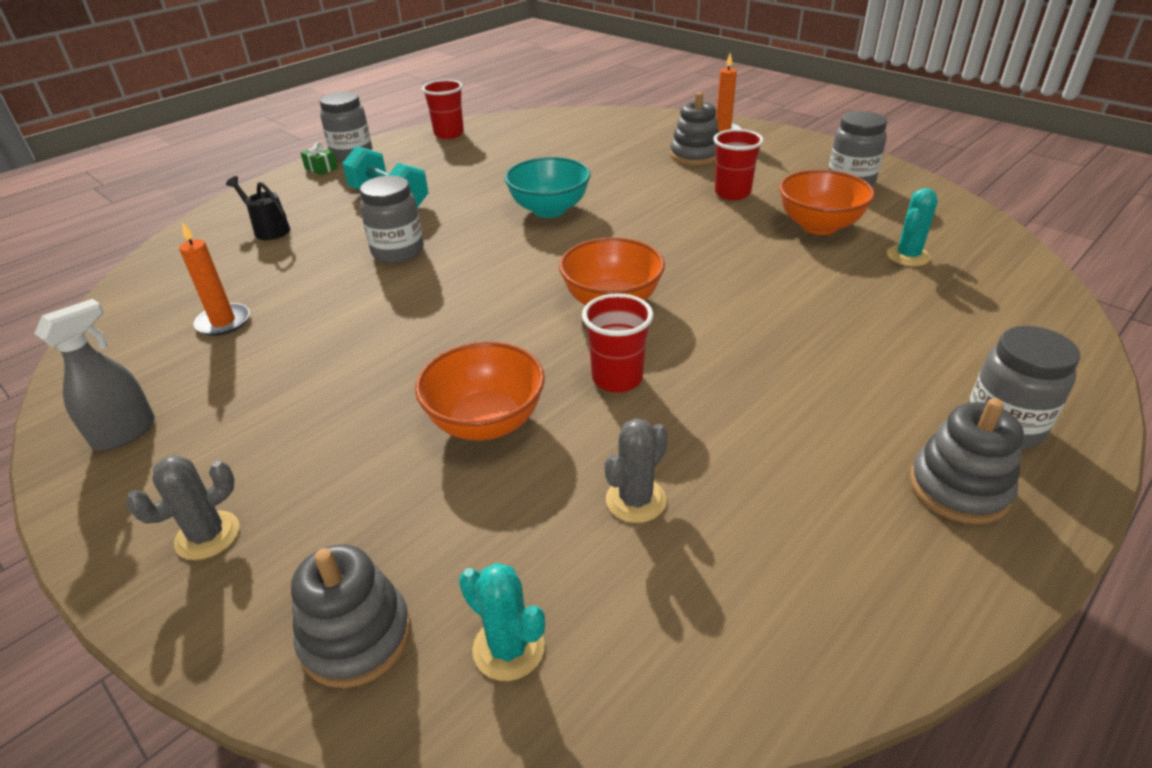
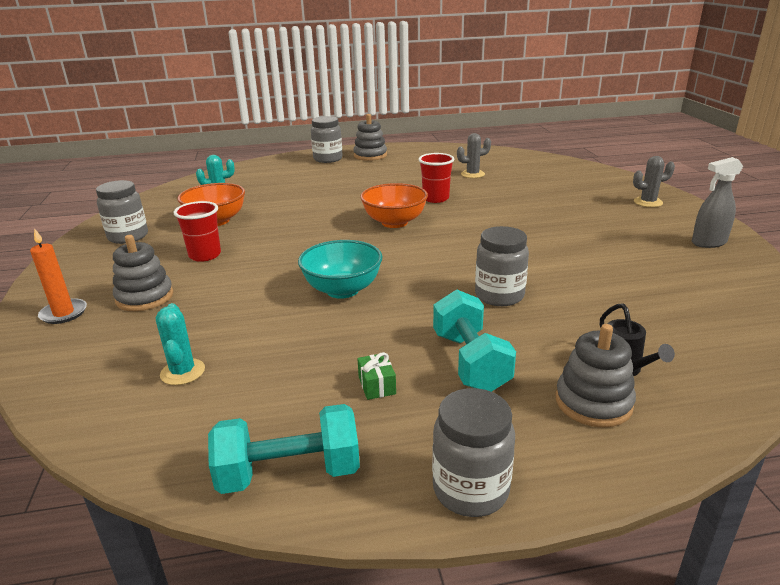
camera: 145 degrees left, 10 degrees down
(223, 322) = (659, 285): orange candle -> none
(321, 168) = (533, 473): green gift -> green gift (377, 385)
(356, 637) = (589, 175): grey stacking toy -> grey stacking toy (593, 402)
(449, 134) = (289, 473): red cup -> turquoise dumbbell
(486, 422) = (509, 201): orange bowl -> none
(508, 648) = (541, 165): turquoise cactus -> turquoise cactus (182, 372)

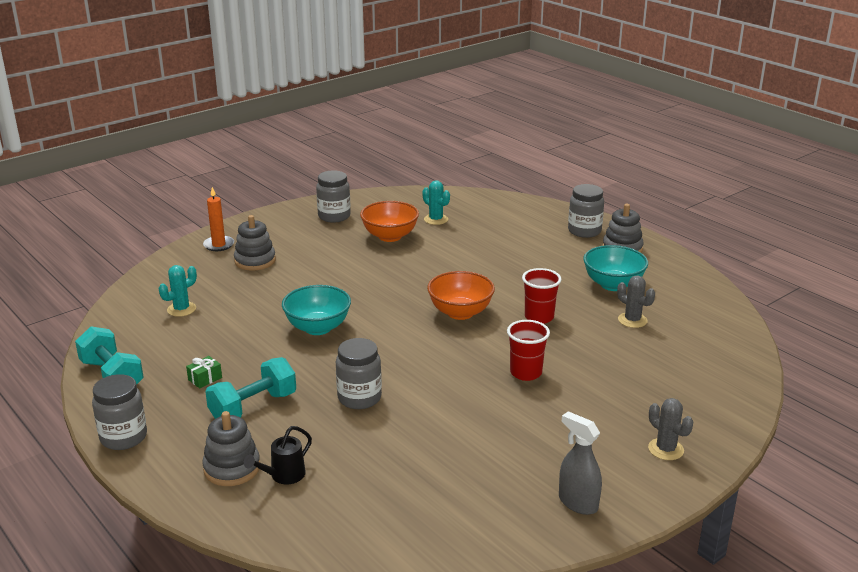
camera: 60 degrees right, 0 degrees up
(205, 255) = (329, 256): red cup -> red cup (526, 373)
(417, 168) = (613, 284): none -> turquoise bowl

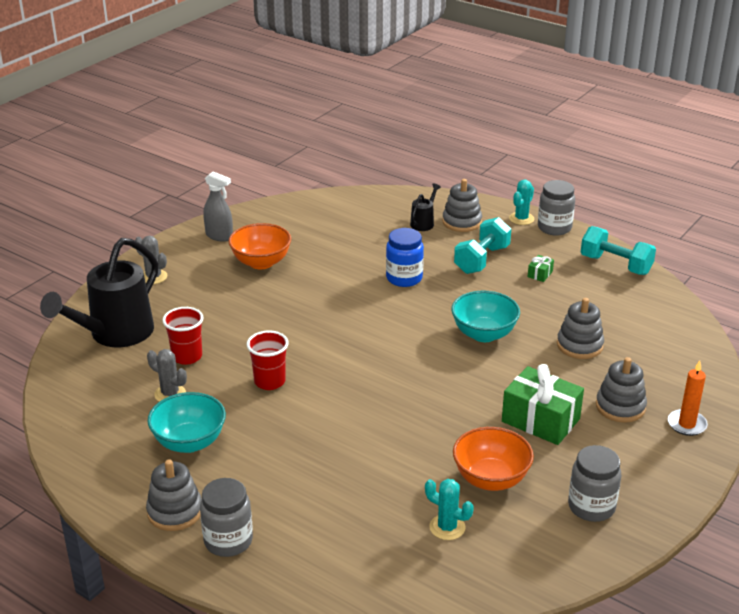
camera: 165 degrees right, 5 degrees up
(181, 309) = (630, 332): turquoise cactus -> turquoise cactus (521, 219)
(239, 306) = (579, 345): none -> grey stacking toy
(325, 261) = (540, 420): none -> green gift
(359, 398) = (404, 278): grey jar -> blue jar
(460, 312) = (353, 374): orange bowl -> orange bowl (261, 262)
(526, 373) = (272, 320): red cup -> red cup (187, 356)
(699, 383) = (114, 334): none -> black watering can

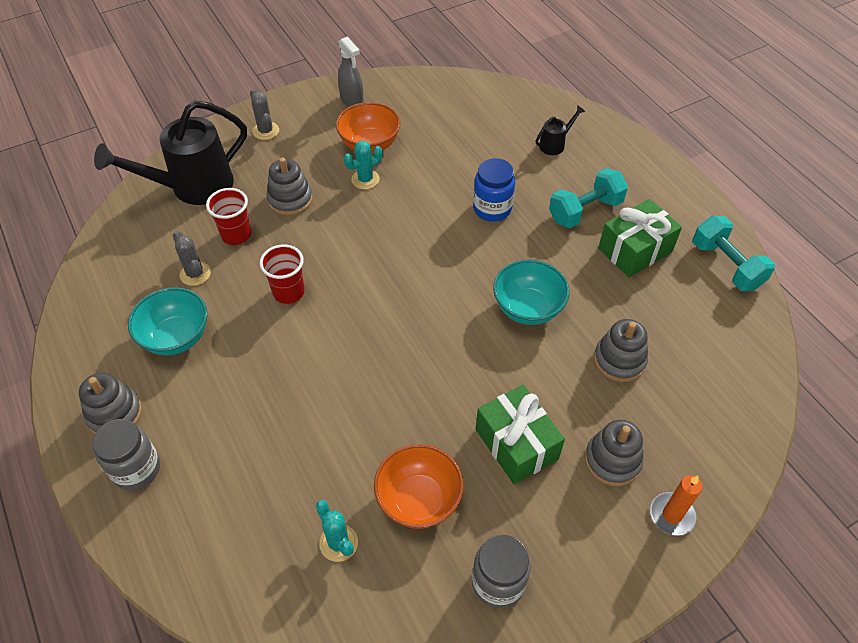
camera: 25 degrees right, 20 degrees up
(462, 222) = (594, 155): grey stacking toy -> grey stacking toy (290, 199)
(521, 219) = (660, 170): turquoise cactus -> turquoise cactus (365, 179)
(540, 274) = (635, 250): green gift -> green gift, size x2.33
(554, 228) = (688, 193): grey jar -> none

